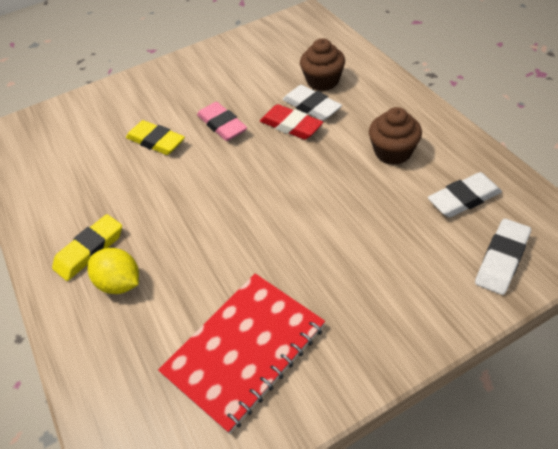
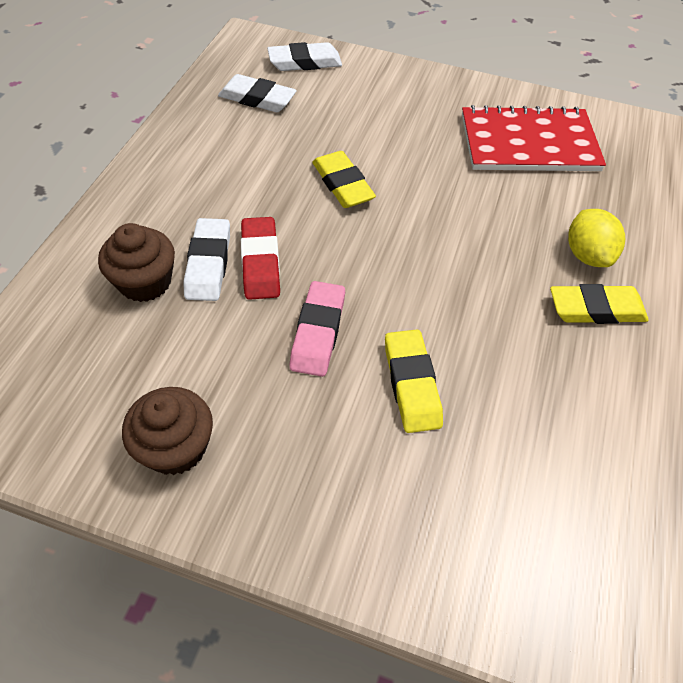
camera: 140 degrees left, 5 degrees up
(317, 195) = (342, 184): none -> yellow eraser
(393, 152) = (233, 162): brown cupcake -> brown cupcake (176, 447)

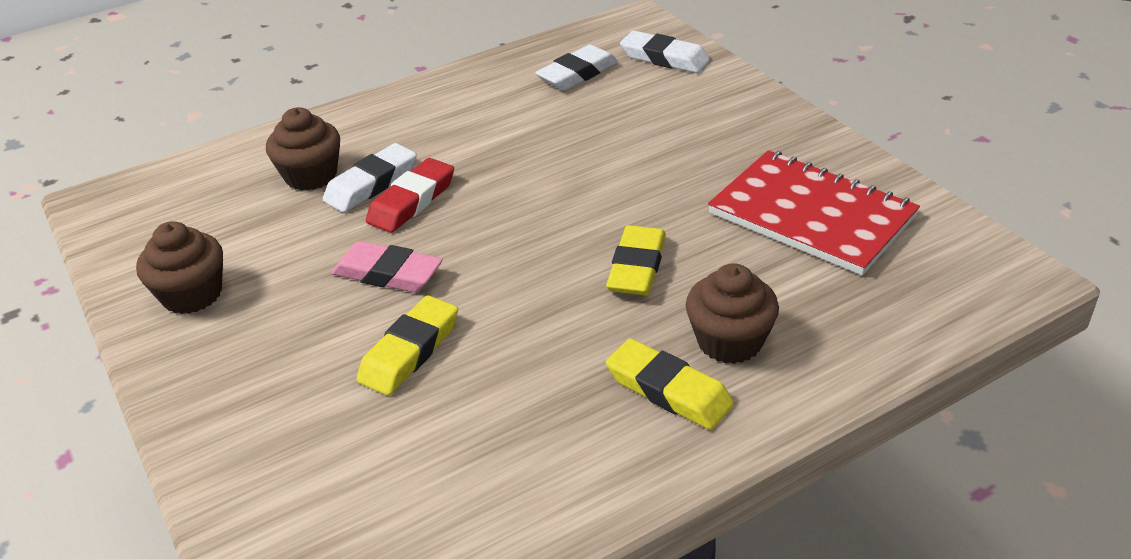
camera: 45 degrees right, 15 degrees down
(257, 99) = (577, 74): white eraser -> white eraser turned 75 degrees clockwise
(318, 332) = (388, 274): pink eraser -> pink eraser turned 60 degrees clockwise
(342, 184) = (562, 172): yellow eraser -> yellow eraser (637, 267)
(587, 255) = (729, 341): yellow lemon -> brown cupcake

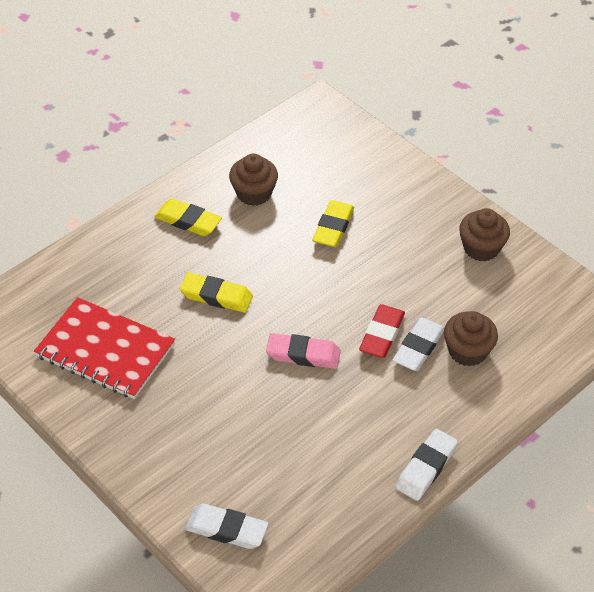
camera: 165 degrees right, 10 degrees up
(388, 274) = (369, 275): pink eraser -> pink eraser (303, 354)
(577, 74) = (301, 497): white eraser -> white eraser (426, 467)
(637, 267) = (216, 296): yellow eraser -> yellow eraser turned 75 degrees counterclockwise
(729, 341) = (157, 252): brown cupcake -> brown cupcake (254, 193)

